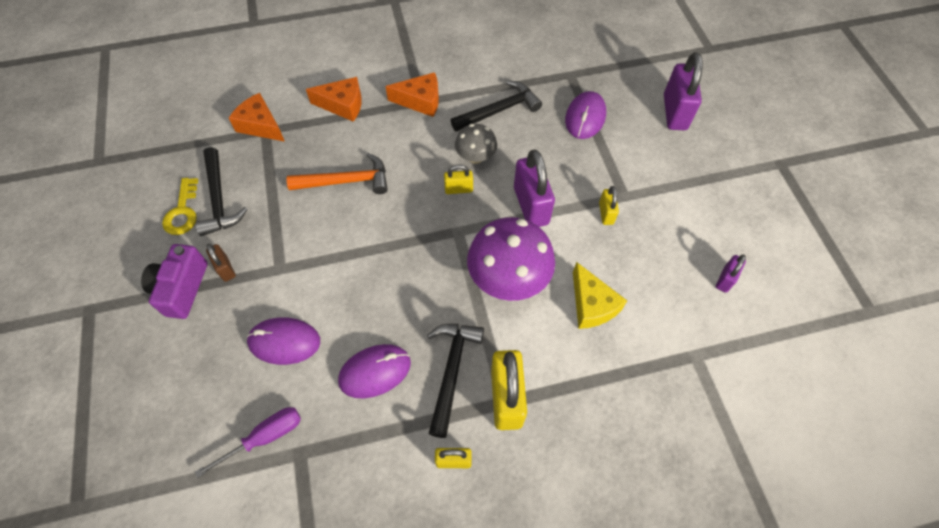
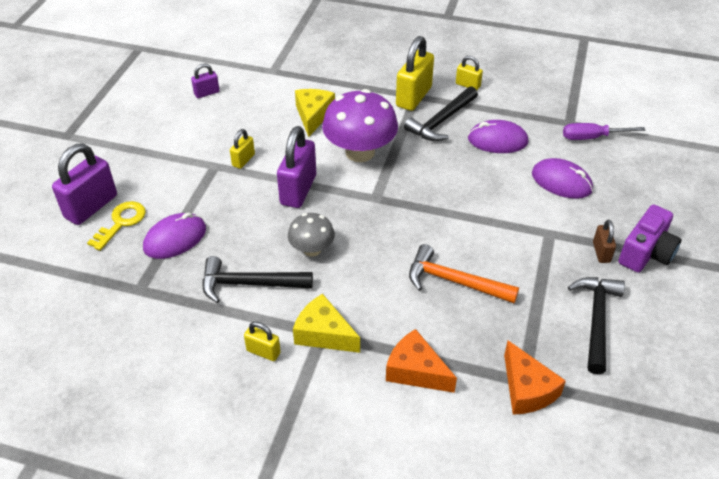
camera: 150 degrees left, 15 degrees down
(182, 212) = (639, 323): yellow key -> yellow key (121, 222)
(420, 101) = (323, 334): orange cheese -> yellow cheese
(458, 189) = (350, 228): yellow padlock -> yellow padlock (263, 352)

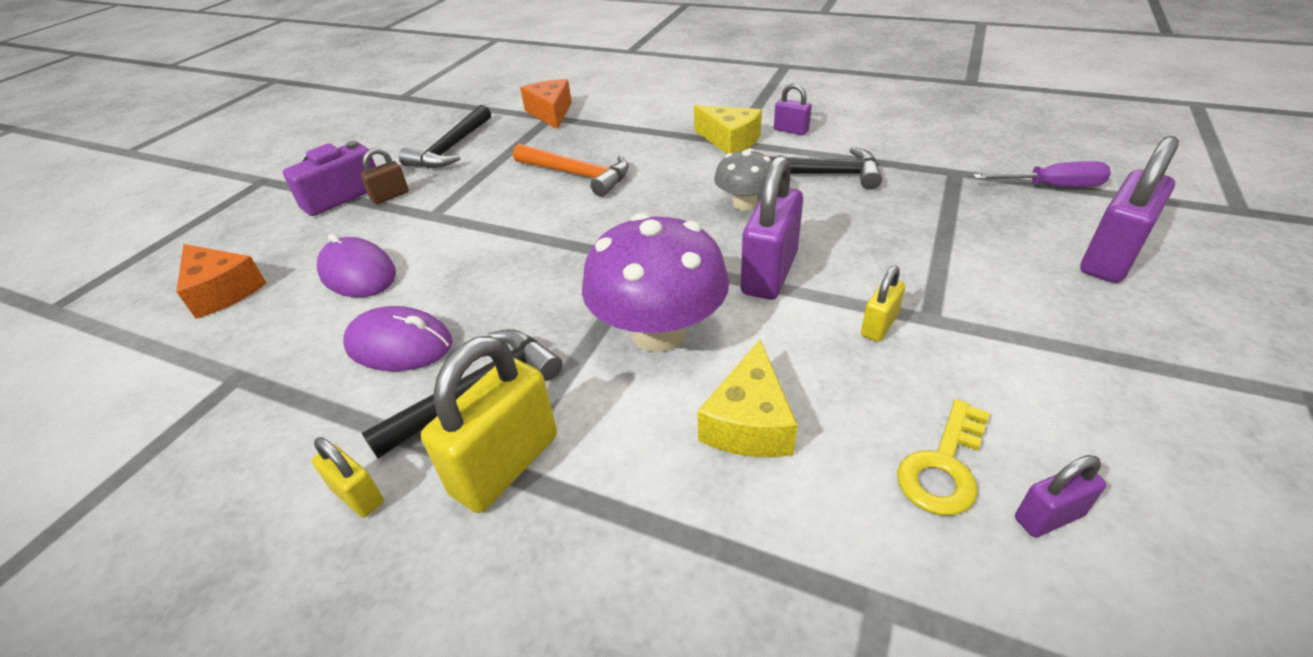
camera: 170 degrees left, 5 degrees down
(121, 222) = (1038, 236): yellow key -> yellow key (943, 466)
(175, 239) = (940, 217): purple mouse -> none
(263, 352) = (791, 130): yellow padlock -> purple padlock
(415, 371) = (644, 121): orange cheese -> orange cheese (222, 291)
(591, 137) = (233, 343): purple screwdriver -> purple screwdriver (1052, 187)
(601, 252) = (390, 196): brown padlock -> brown padlock turned 45 degrees clockwise

